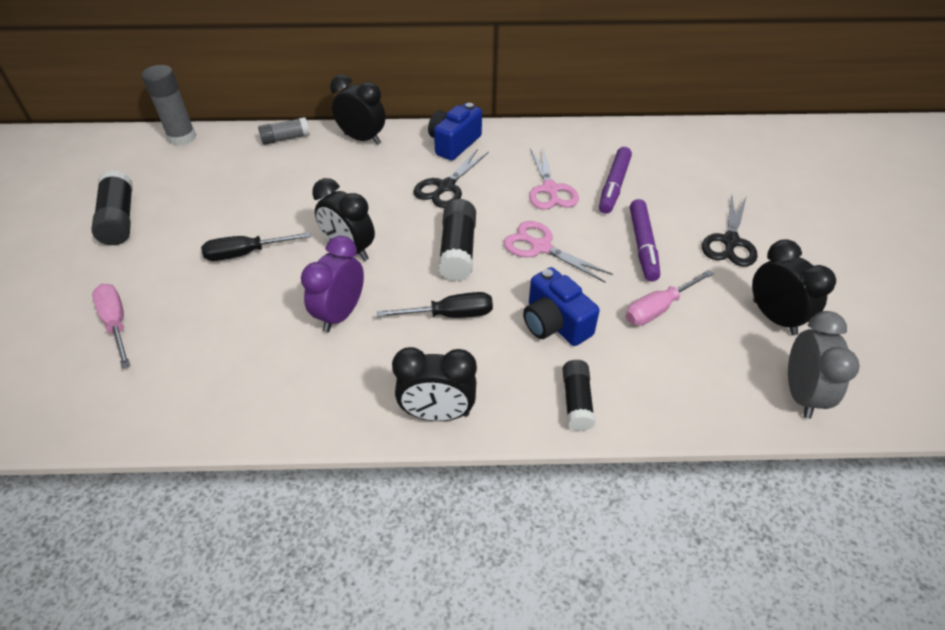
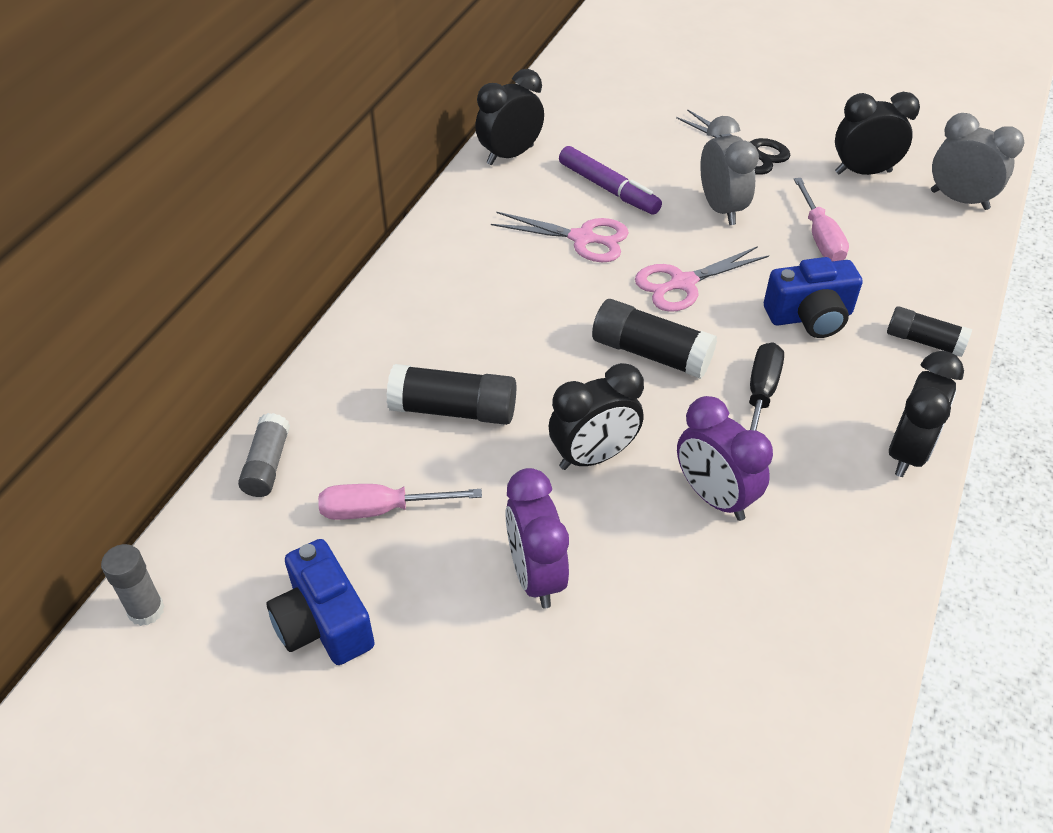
camera: 65 degrees left, 0 degrees up
(116, 323) = (614, 774): pink screwdriver -> pink screwdriver (381, 510)
(119, 219) = (339, 743): black glue stick -> black glue stick (453, 410)
(182, 137) = (146, 610): grey glue stick -> grey glue stick, size x0.65
(246, 253) = (536, 575): black screwdriver -> purple clock
(362, 139) = (342, 375): black clock -> black clock (510, 155)
(446, 187) = (517, 324): black scissors -> none
(454, 144) = (426, 287): blue camera -> blue camera (323, 623)
(642, 245) = (721, 209): purple marker -> grey clock

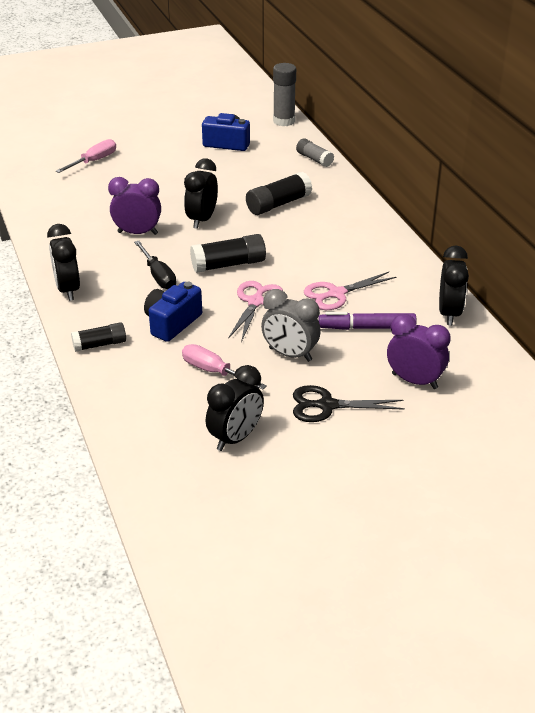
camera: 135 degrees right, 10 degrees down
(146, 610) = (284, 121): grey glue stick -> grey glue stick, size x1.53
(381, 510) = (255, 170): pink screwdriver -> pink screwdriver (94, 161)
(536, 575) = (176, 183): purple clock -> purple clock (414, 381)
(959, 200) = (151, 456): grey clock -> none

